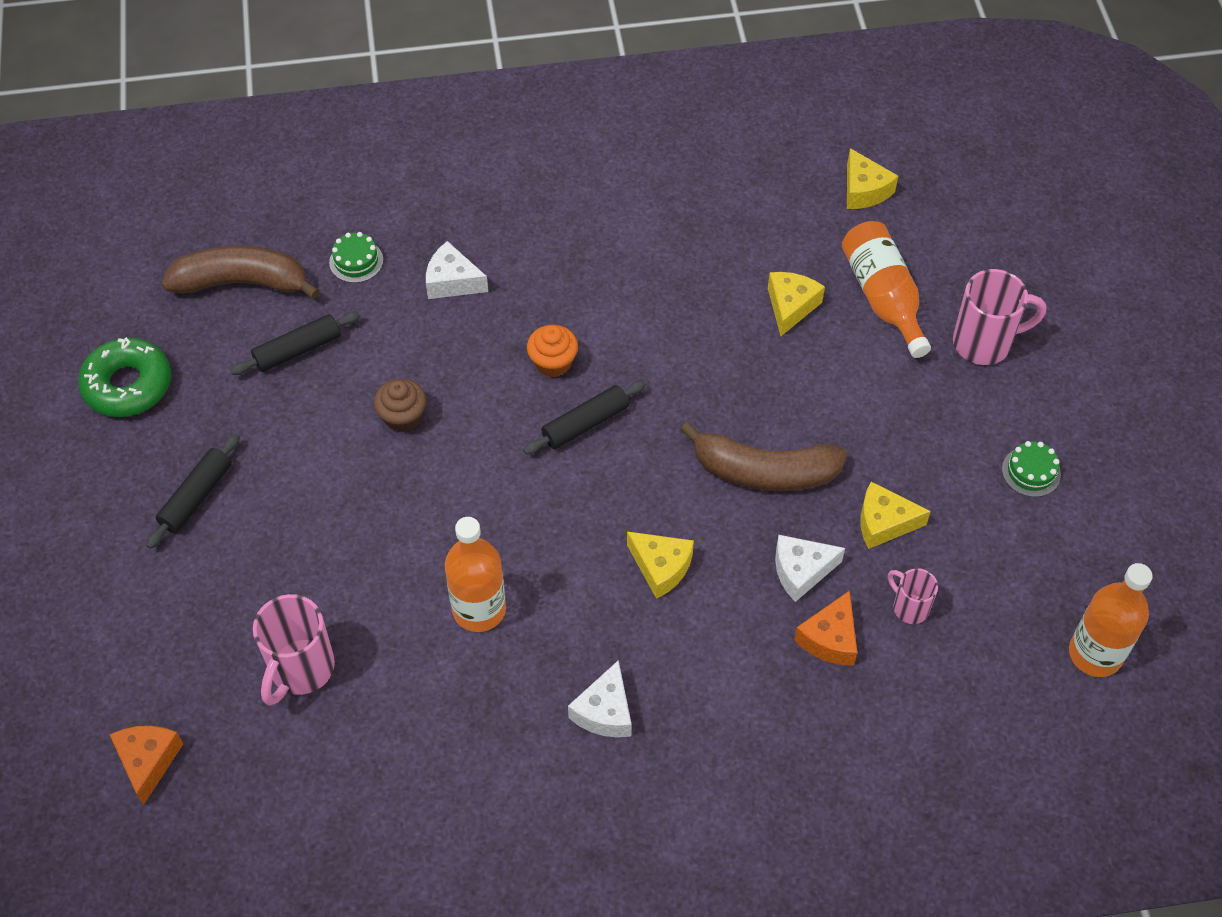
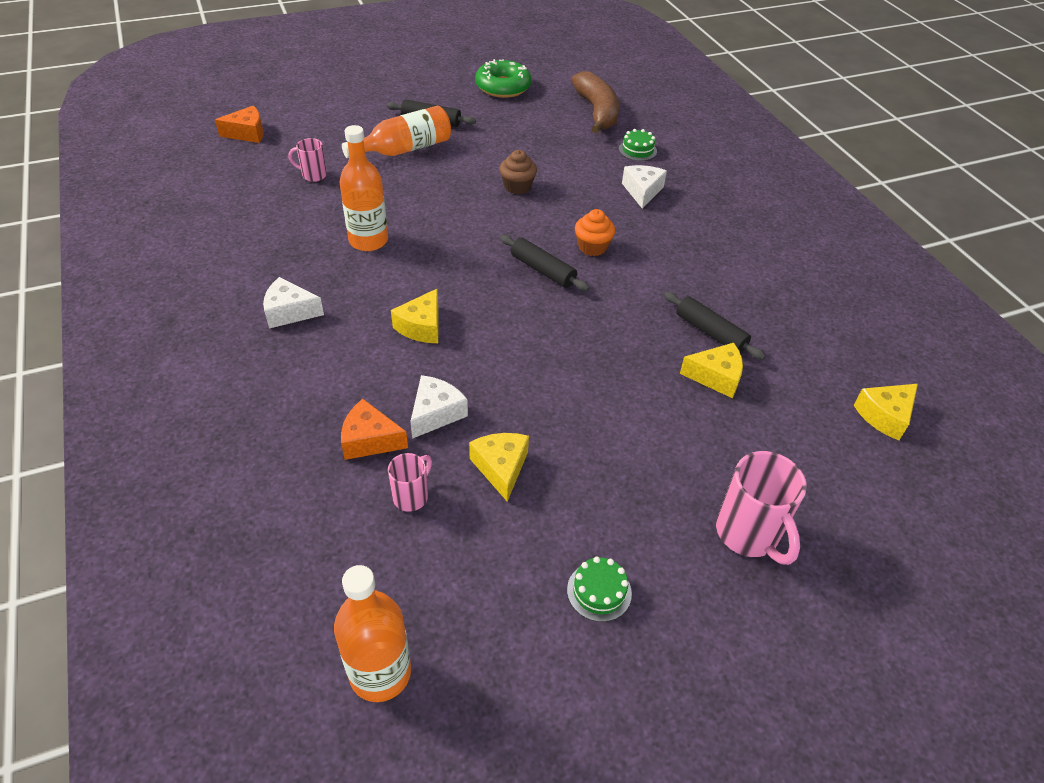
camera: 75 degrees right, 10 degrees down
(298, 350) = (554, 139): black rolling pin -> black rolling pin (710, 332)
(300, 669) = (313, 175): pink mug -> pink mug, size x0.57
(764, 471) = (531, 378): brown banana -> none
(801, 571) = (435, 413): white cheese -> white cheese turned 60 degrees clockwise
(883, 297) = (762, 443): orange bottle -> orange bottle (404, 149)

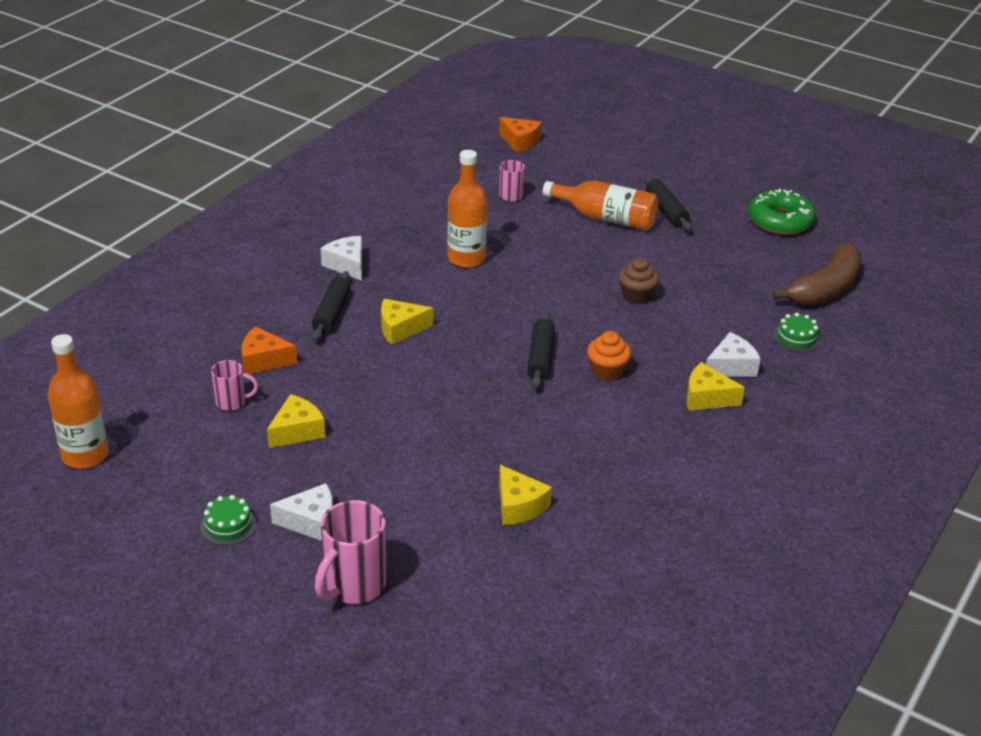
camera: 55 degrees right, 10 degrees down
(370, 440) = (264, 360): orange cheese -> orange cheese turned 60 degrees counterclockwise
(435, 413) = (319, 377): white cheese -> white cheese (311, 522)
(710, 332) = (574, 482): black rolling pin -> black rolling pin (331, 313)
(885, 416) = (585, 631): yellow cheese -> yellow cheese (707, 398)

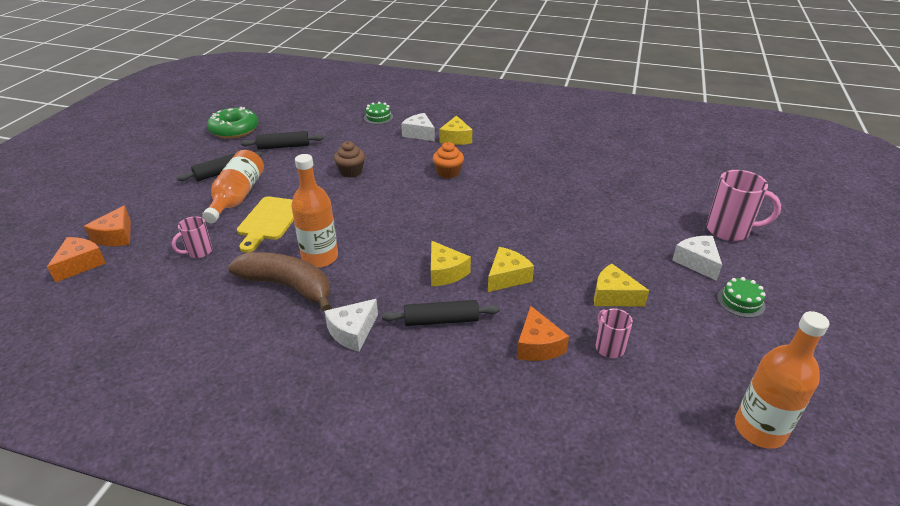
camera: 105 degrees left, 0 degrees up
(518, 506) = (604, 185): yellow cheese -> yellow cheese (507, 277)
(540, 357) = (447, 199): black rolling pin -> black rolling pin (283, 146)
(548, 234) = (269, 221): none -> yellow cutting board
(558, 155) = (116, 236): none -> orange cheese
(825, 289) = (319, 112): brown banana -> brown banana (288, 286)

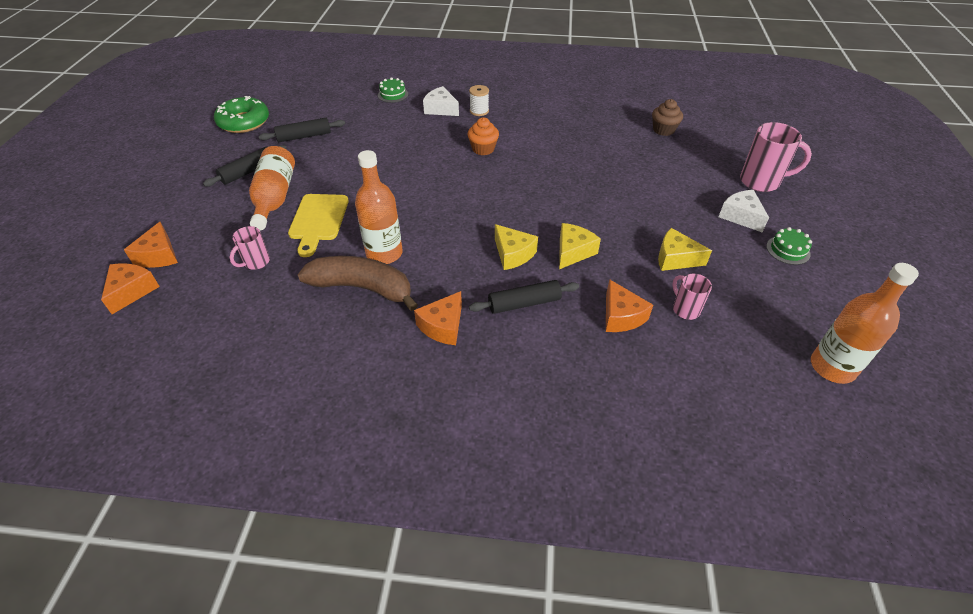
camera: 10 degrees left, 10 degrees up
(351, 172) = (384, 158): brown cupcake -> brown cupcake (663, 130)
(353, 332) = (443, 326): white cheese -> orange cheese
(455, 138) = (479, 111): yellow cheese -> white spool

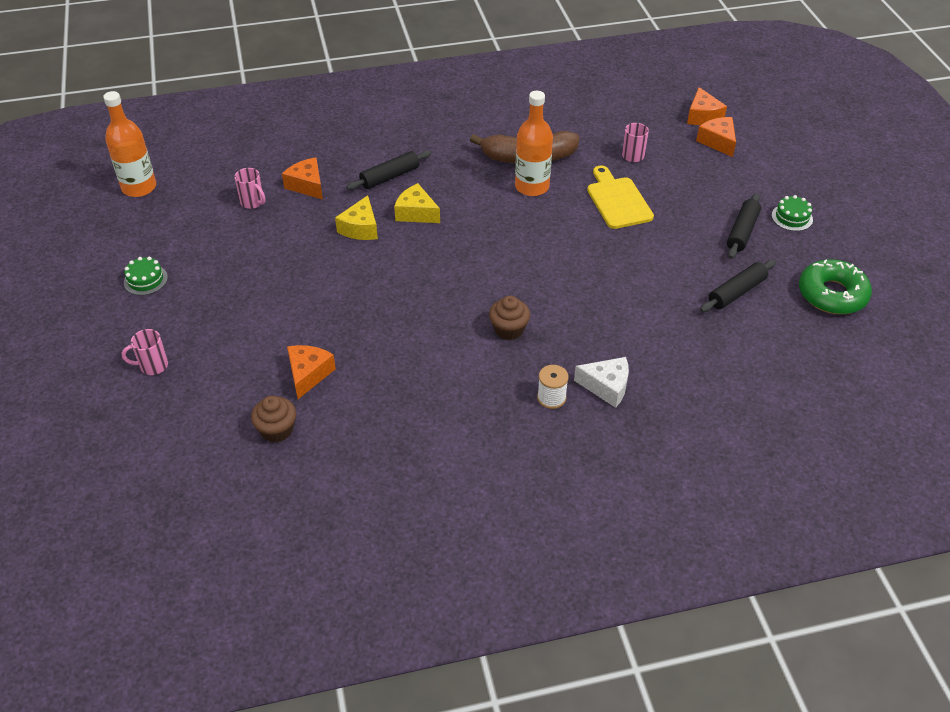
camera: 160 degrees right, 0 degrees up
(275, 198) = (682, 211): orange bottle -> none
(393, 94) = (696, 398): green cake -> green cake (792, 217)
(443, 326) = (446, 148): orange cheese -> orange cheese (308, 374)
(483, 149) = (509, 329): orange cupcake -> brown cupcake
(675, 258) = (261, 244): yellow cheese -> none
(741, 216) = (187, 308): white cheese -> none
(761, 182) = (153, 366): pink mug -> pink mug, size x0.57

